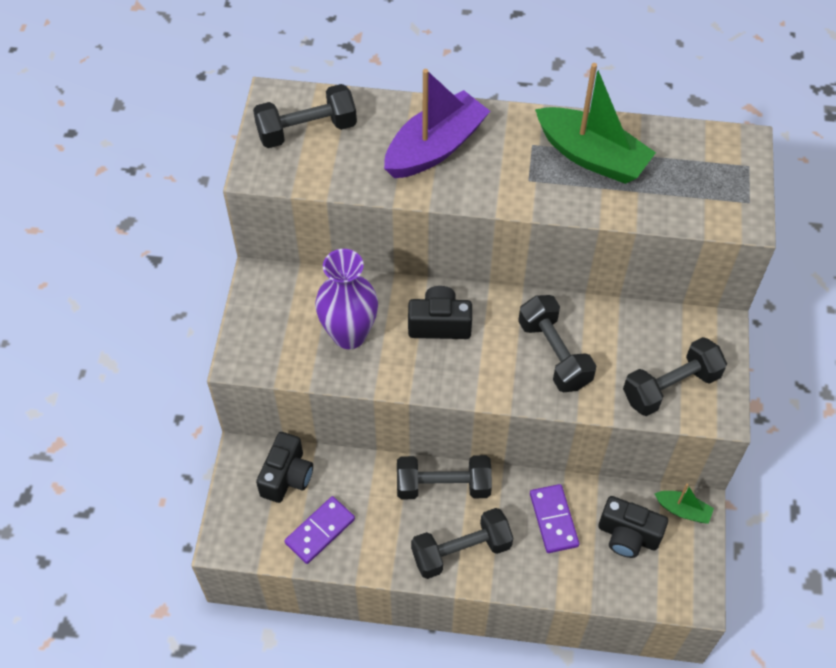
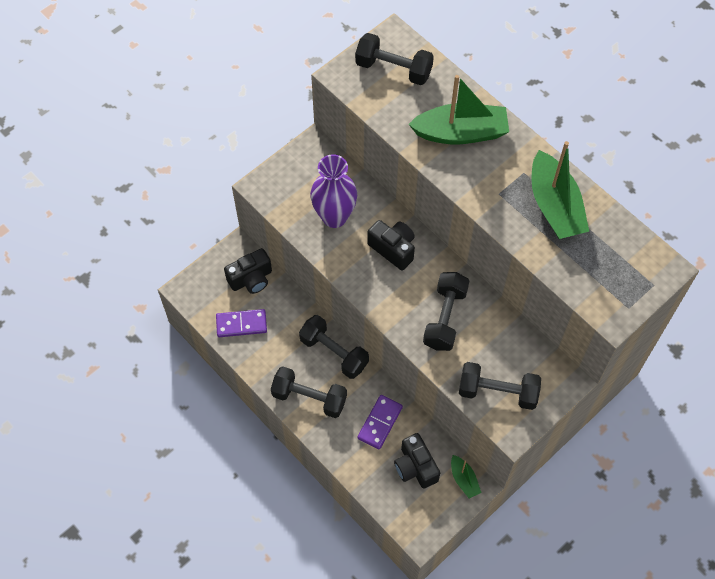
camera: 40 degrees right, 5 degrees up
(435, 147) = (461, 133): purple boat -> green boat

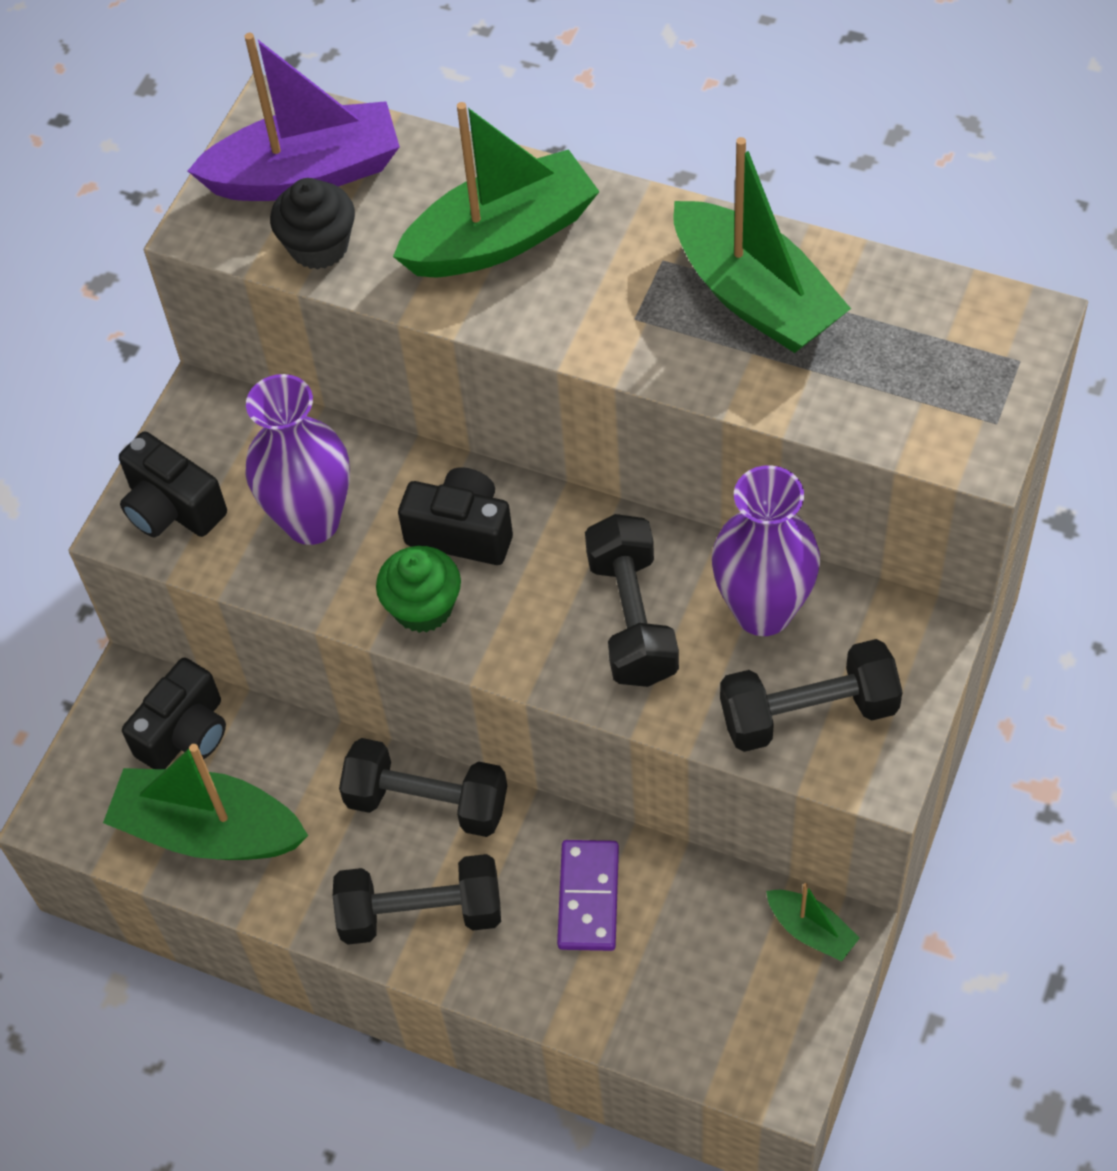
camera: 20 degrees left, 5 degrees down
(241, 324) = (208, 831): purple domino -> green boat
(361, 274) = (423, 607): none -> green cupcake
(383, 104) = (319, 246): none -> black cupcake
(393, 69) = (306, 174): black dumbbell -> purple boat
(415, 467) = (703, 951): black camera -> black camera (172, 508)
(501, 339) = (763, 611): none -> purple vase

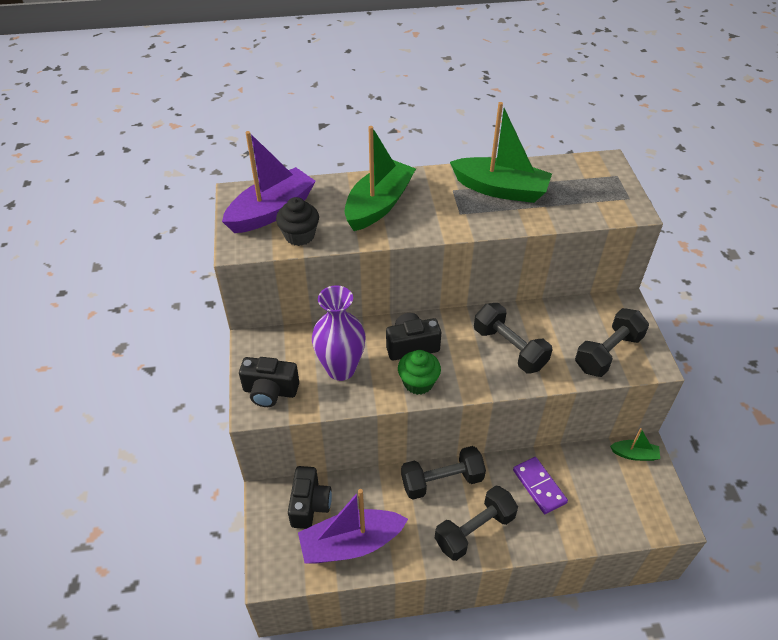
camera: 35 degrees left, 10 degrees down
(208, 831) = (351, 544): green boat -> purple boat
(763, 611) = (558, 323): purple vase -> none

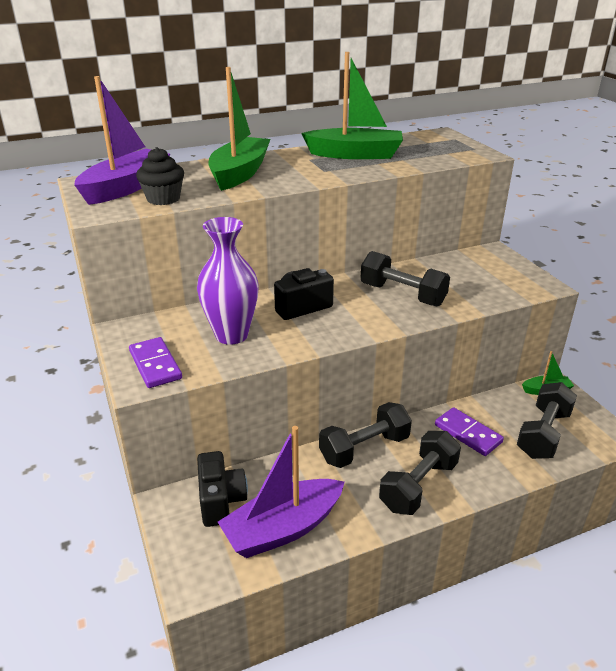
camera: 15 degrees left, 15 degrees down
(270, 391) = (155, 365): black camera -> purple domino
(418, 382) = (321, 333): green cupcake -> none
(608, 353) = (498, 284): black dumbbell -> black dumbbell (543, 434)

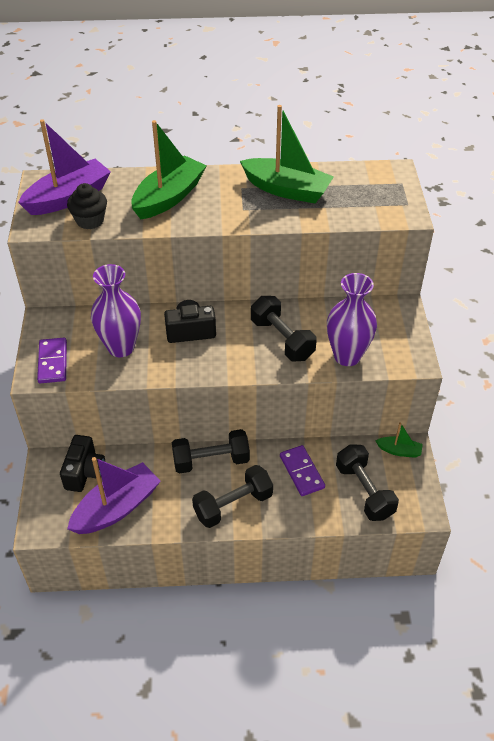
camera: 20 degrees right, 15 degrees up
(283, 529) = (117, 508): purple boat -> purple boat turned 150 degrees clockwise
(477, 294) = (347, 356): none -> purple vase
(543, 434) = (364, 491): black dumbbell -> black dumbbell turned 75 degrees counterclockwise

